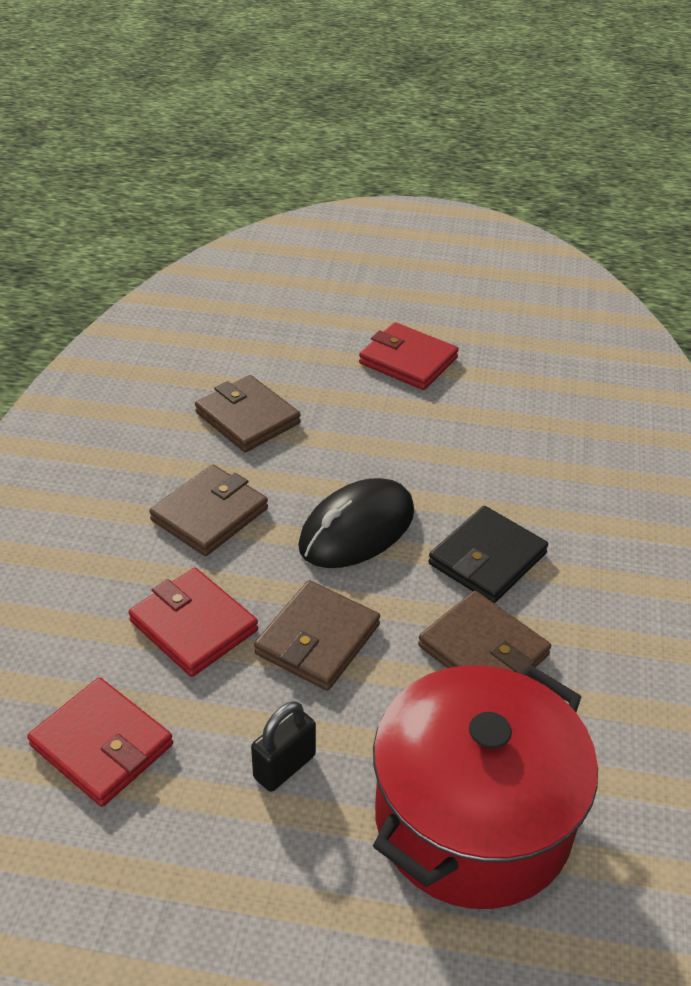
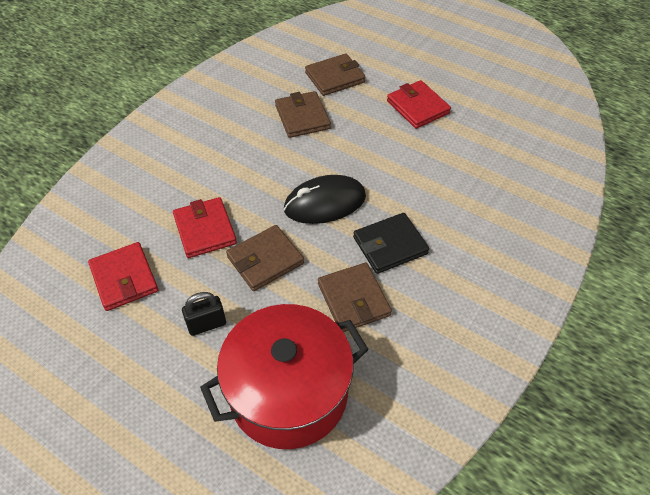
camera: 25 degrees right, 10 degrees up
(210, 514) = (249, 169): brown wallet -> brown wallet (335, 77)

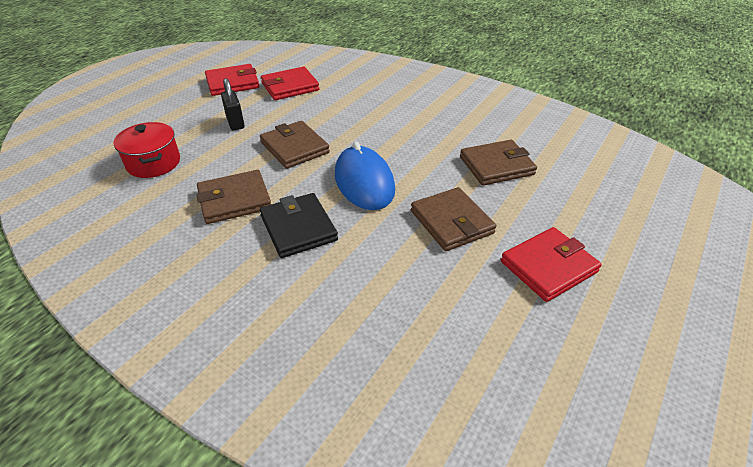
camera: 90 degrees right, 10 degrees down
(205, 230) = (334, 116): red wallet -> red wallet (232, 83)
(288, 393) = (153, 163): red pot -> red pot, size x0.52
(325, 203) = (364, 182): black mouse -> blue mouse
(335, 77) = (580, 190): brown wallet -> brown wallet (451, 222)

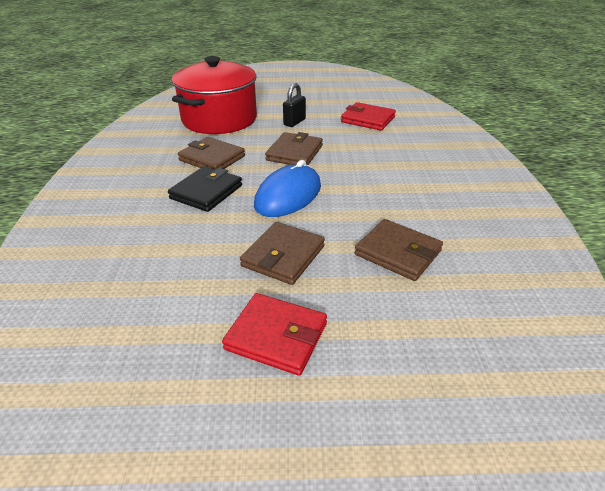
camera: 55 degrees right, 5 degrees down
(153, 163) = (219, 119): red pot -> red pot, size x1.92
(232, 83) = (339, 101): red wallet -> none

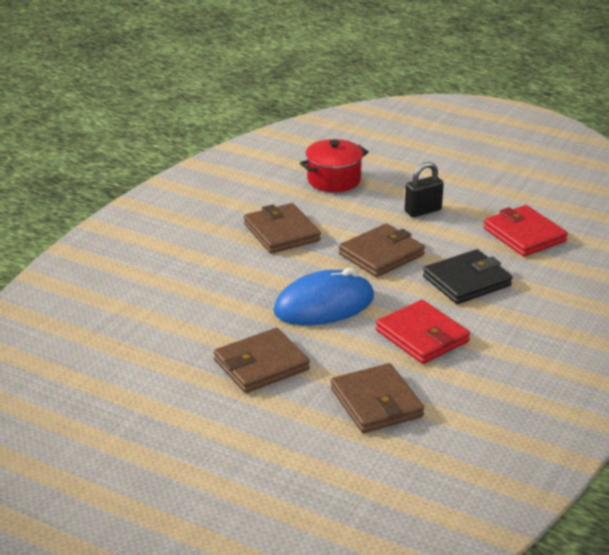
camera: 30 degrees right, 5 degrees down
(206, 192) = (243, 272): black wallet -> black wallet (467, 281)
(219, 119) = (334, 180): red pot -> red pot, size x0.52
(276, 336) = (194, 428): red wallet -> red wallet (422, 336)

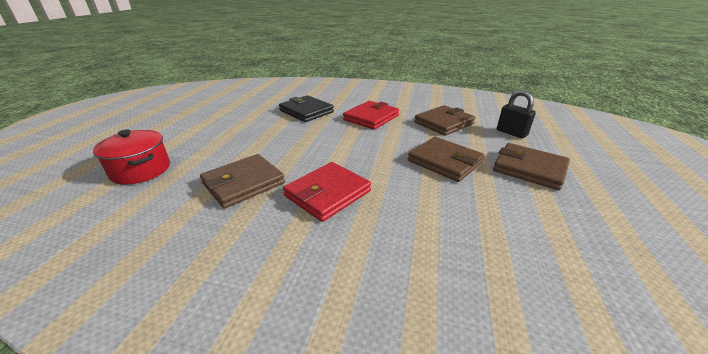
camera: 105 degrees left, 0 degrees up
(324, 305) = (354, 149): blue mouse -> none
(381, 254) = (279, 137): brown wallet -> brown wallet (529, 169)
(423, 211) = (214, 129): black padlock -> black padlock (511, 133)
(524, 235) = (250, 101): red wallet -> red wallet (327, 193)

